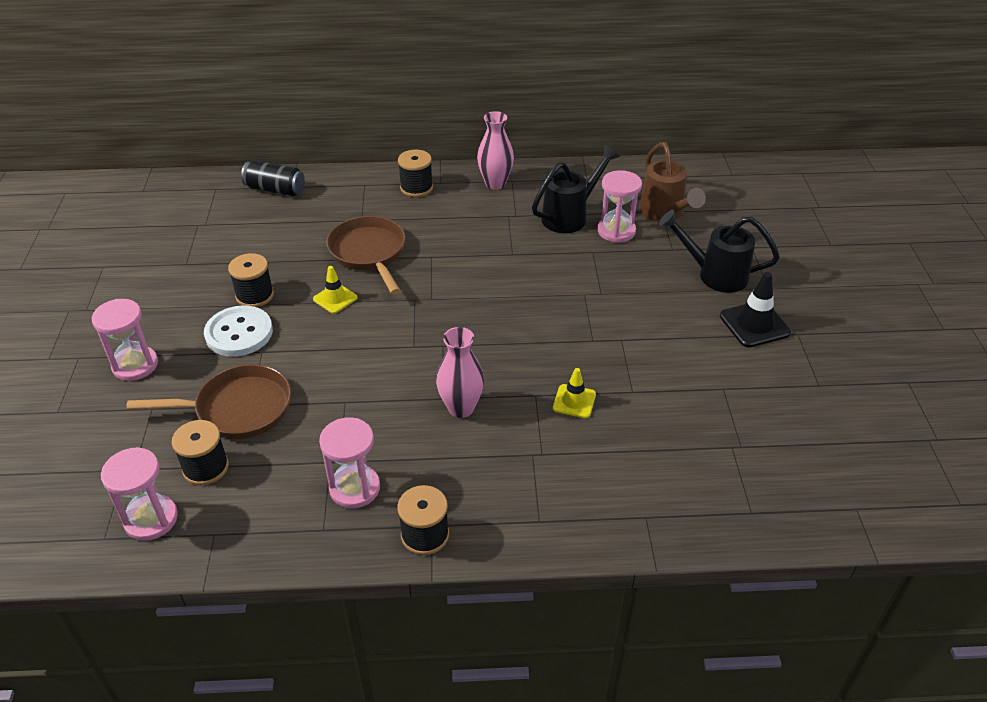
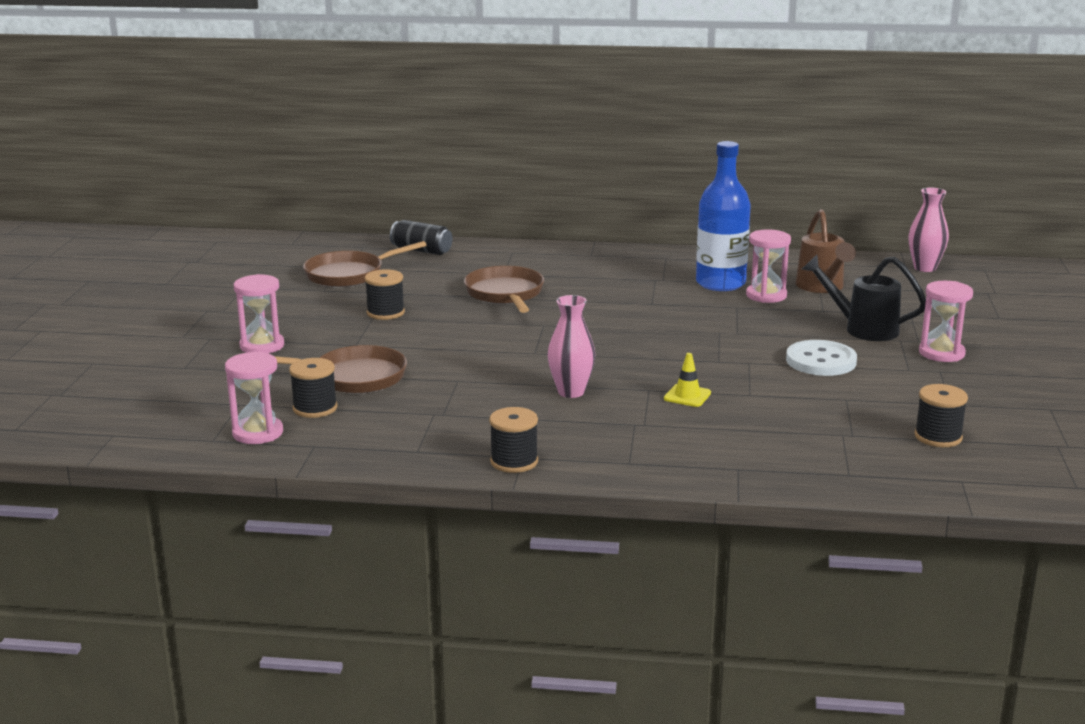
camera: 10 degrees right, 20 degrees down
(208, 235) = (349, 274): none -> brown pan
(239, 333) = (365, 334): white button -> white button (821, 361)
(335, 298) = (464, 319): yellow traffic cone -> none
(354, 488) = (453, 430): pink hourglass -> pink hourglass (941, 353)
(416, 188) = (565, 257): black spool -> black spool (938, 437)
(495, 184) = (647, 259): pink vase -> pink vase (924, 268)
(570, 216) = (720, 283): black watering can -> blue bottle
(754, 324) = (894, 362): black traffic cone -> none

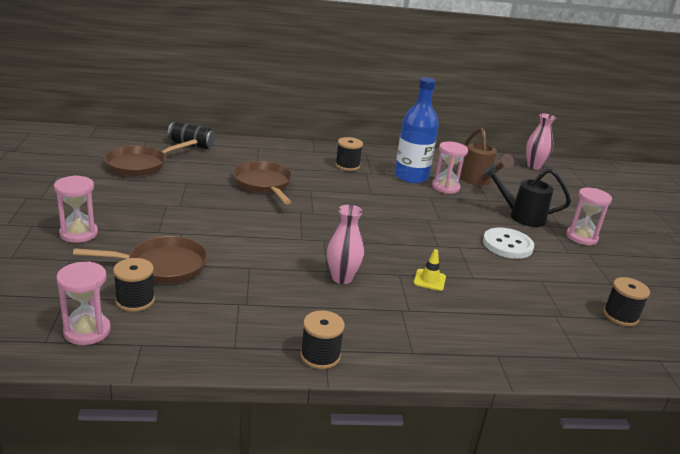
camera: 15 degrees left, 5 degrees up
(385, 313) = (176, 200): black spool -> black spool (347, 166)

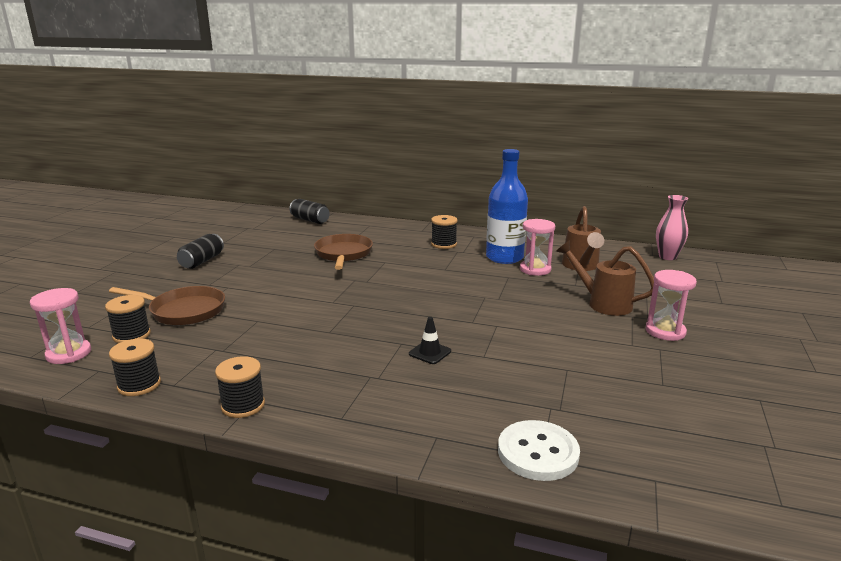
camera: 25 degrees right, 5 degrees down
(79, 233) = (144, 280): pink hourglass -> none
(122, 204) = (202, 261): none -> black can
(140, 165) = (249, 233): brown pan -> none
(342, 278) = (337, 339): pink vase -> none
(429, 280) = (430, 352): yellow traffic cone -> black traffic cone
(507, 245) = (557, 329): white button -> white button (538, 452)
(520, 216) = (602, 303): black watering can -> brown watering can
(620, 316) = (642, 421): black spool -> black spool (139, 385)

